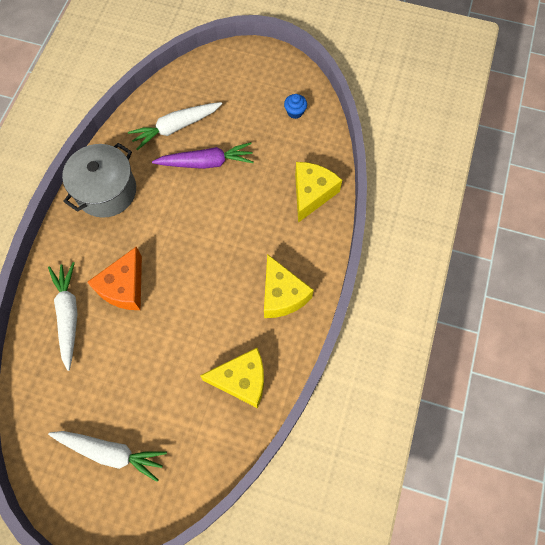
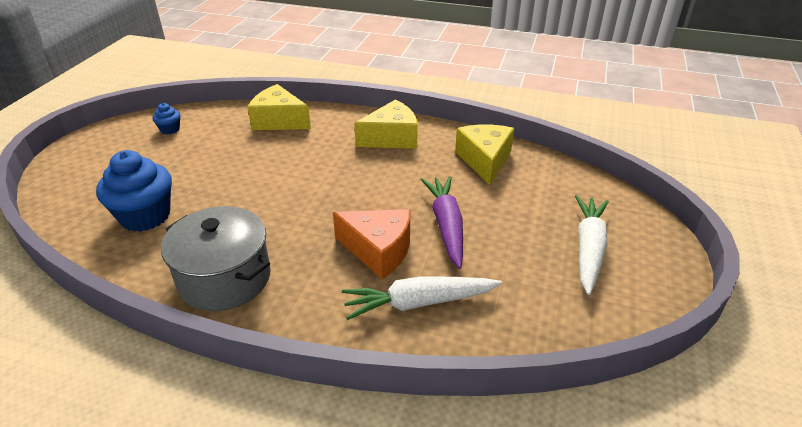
camera: 90 degrees left, 30 degrees down
(176, 127) = (145, 216): white carrot -> blue cupcake
(206, 162) = (212, 189): purple carrot -> purple carrot (446, 225)

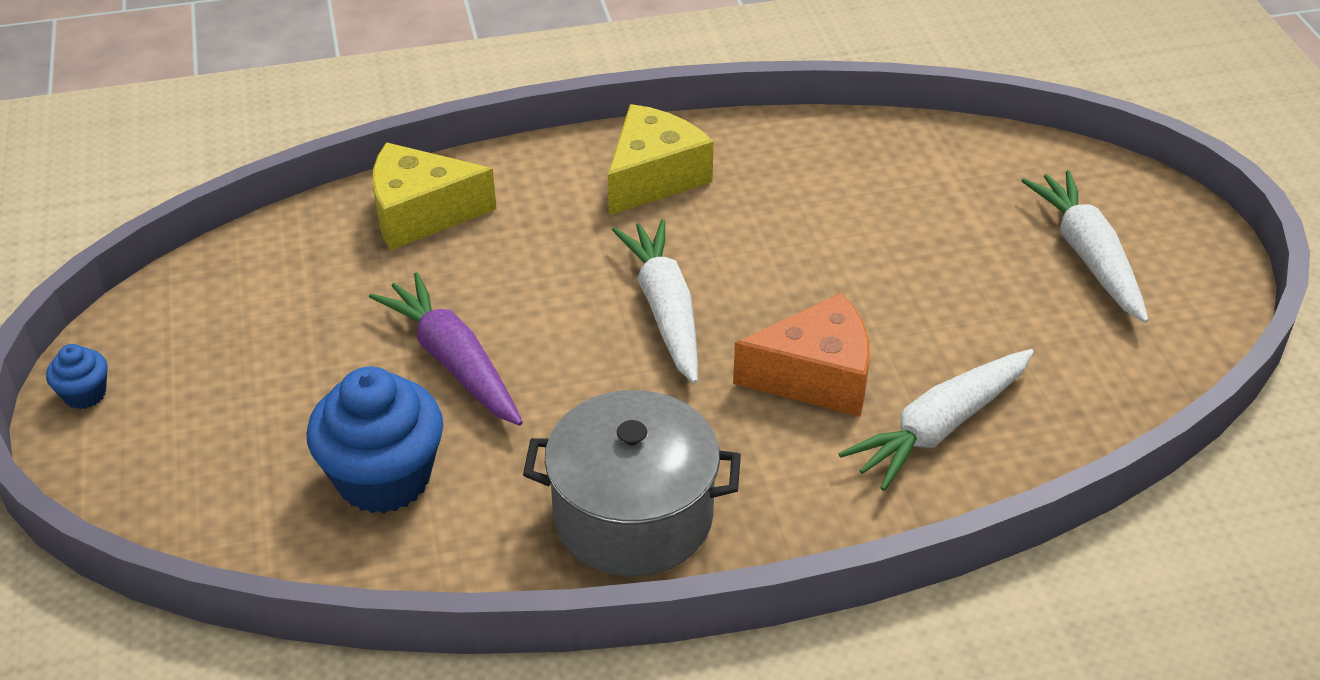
camera: 30 degrees left, 5 degrees up
(170, 129) = (229, 306): blue cupcake -> blue cupcake (85, 394)
(338, 193) = (665, 310): none -> white carrot
(446, 225) = (875, 298): purple carrot -> purple carrot (453, 362)
(484, 161) = (835, 166): yellow cheese -> none

